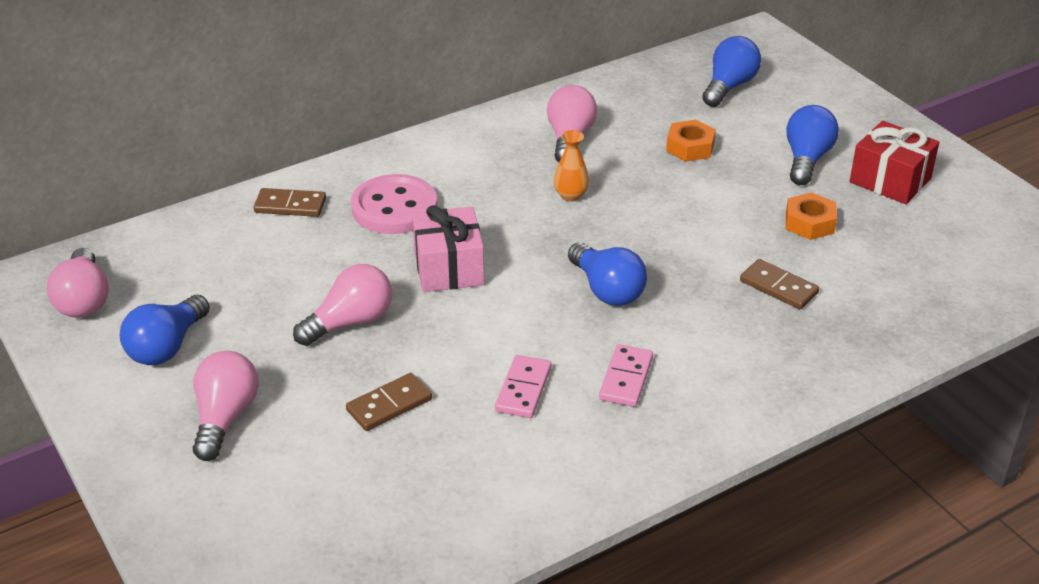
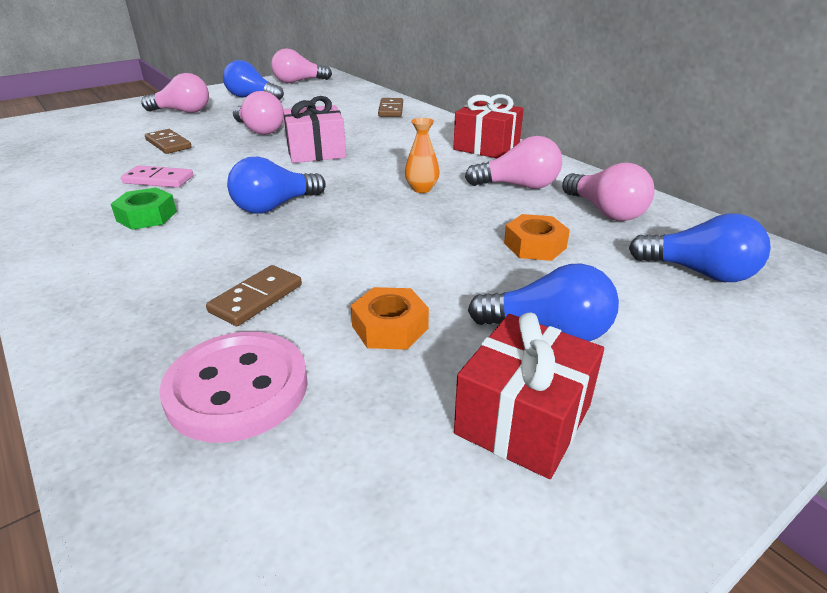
camera: 85 degrees right, 5 degrees down
(394, 208) = (392, 133): pink button -> pink button (237, 388)
(458, 144) = (486, 147): none -> red gift
(626, 378) = (147, 216): pink domino -> green nut
(629, 103) = (605, 212): none -> pink light bulb

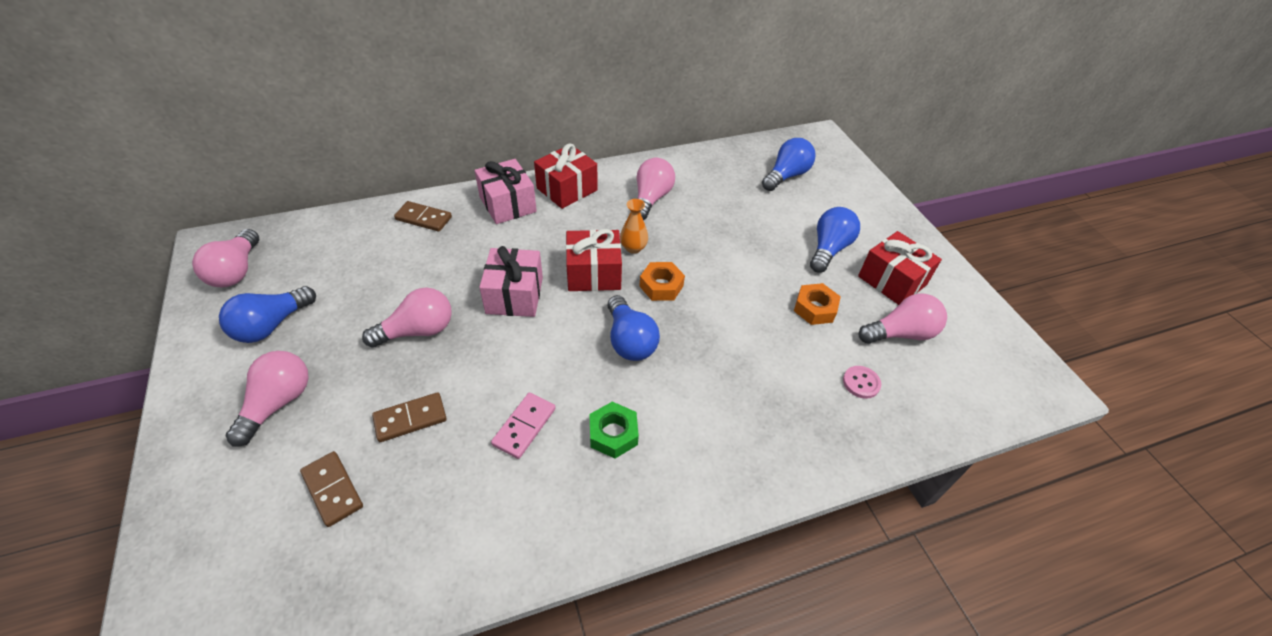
camera: 75 degrees left, 15 degrees up
(237, 388) = (861, 383): pink button -> pink button, size x0.46
(256, 298) = (771, 366): brown domino -> brown domino (332, 490)
(366, 177) = (594, 273): none -> red gift
(437, 130) = (508, 204): none -> pink gift
(535, 245) = (740, 222): orange nut -> orange nut (661, 286)
(605, 212) = (706, 177): pink light bulb -> pink light bulb (900, 333)

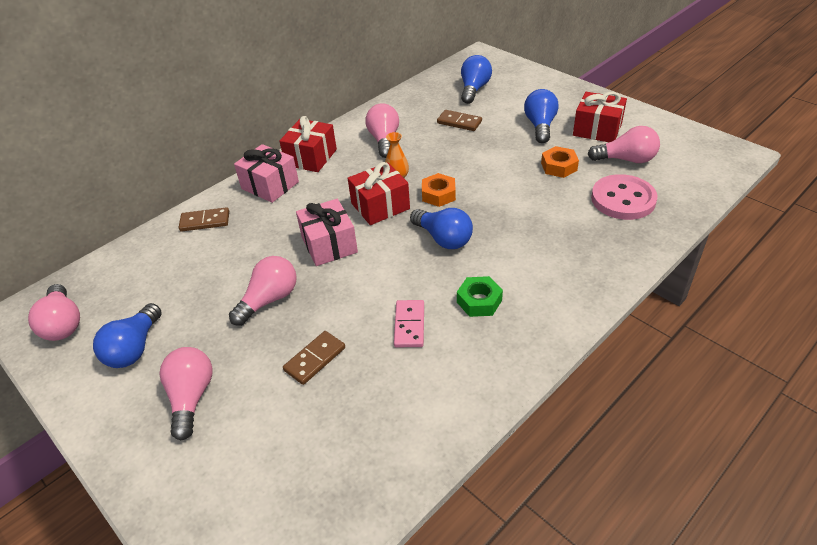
camera: 20 degrees left, 5 degrees down
(332, 490) = (291, 432): brown domino -> brown domino (459, 122)
(861, 383) = (623, 199): pink button -> pink button, size x2.16
(900, 333) = (626, 159): pink light bulb -> pink light bulb turned 45 degrees clockwise

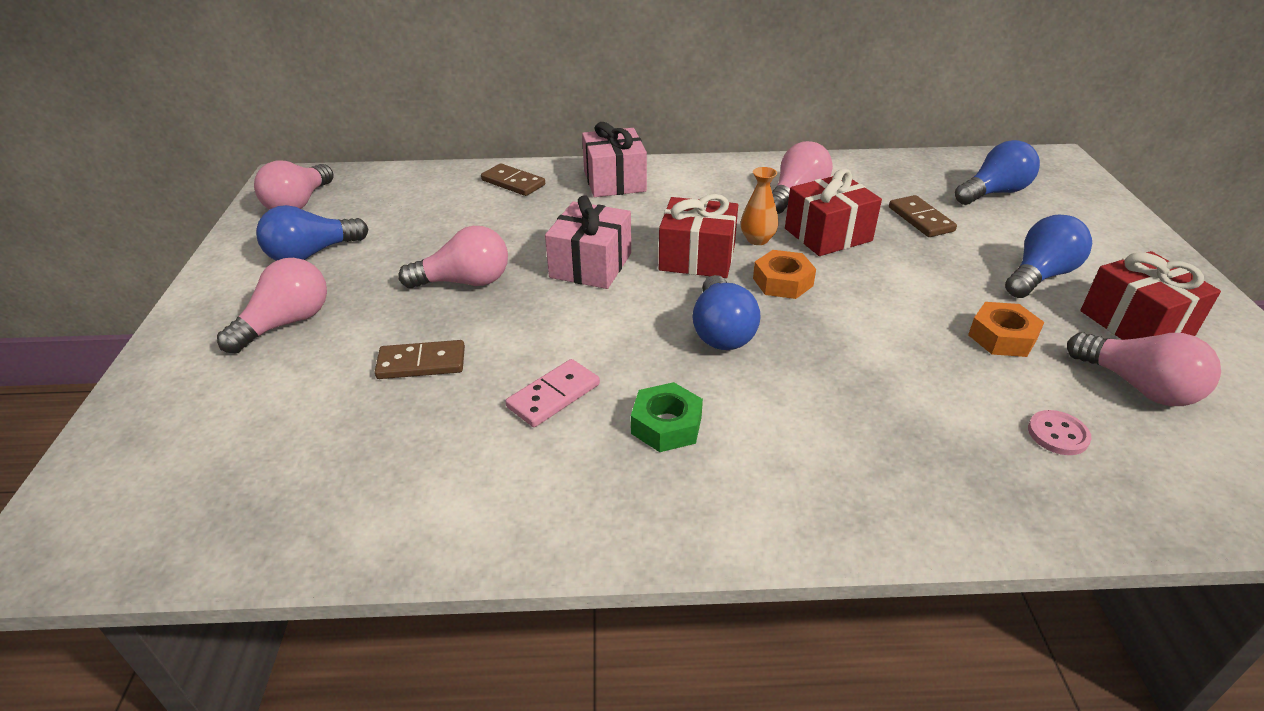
camera: 40 degrees right, 5 degrees down
(311, 157) = (691, 175): red gift -> red gift (828, 234)
(623, 199) = (1057, 434): pink button -> pink button, size x0.46

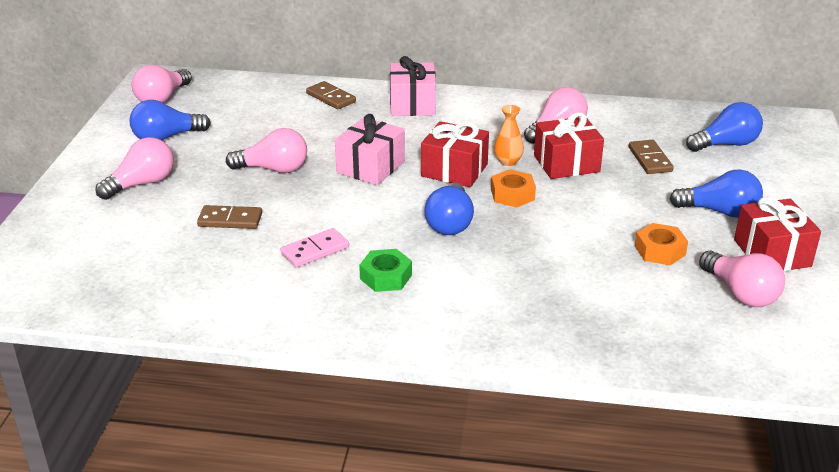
camera: 10 degrees right, 5 degrees down
(1040, 275) = (720, 211): blue light bulb -> blue light bulb turned 45 degrees clockwise
(1057, 434) = (658, 315): pink button -> none

